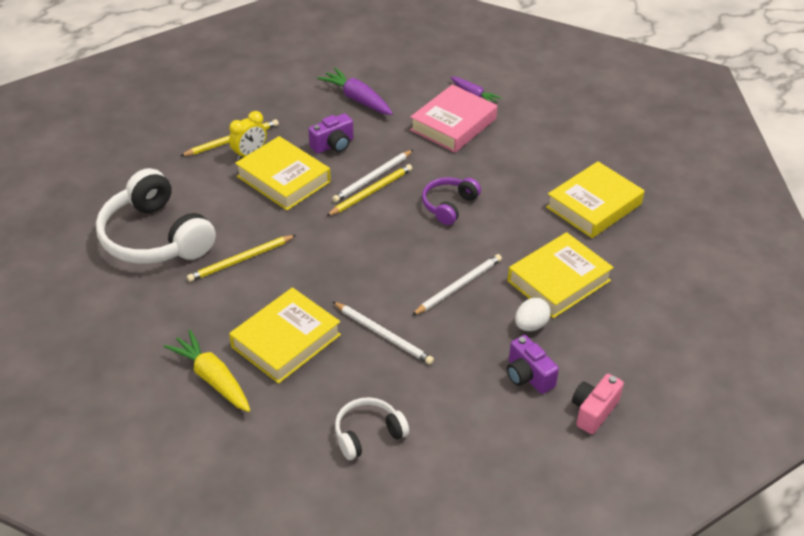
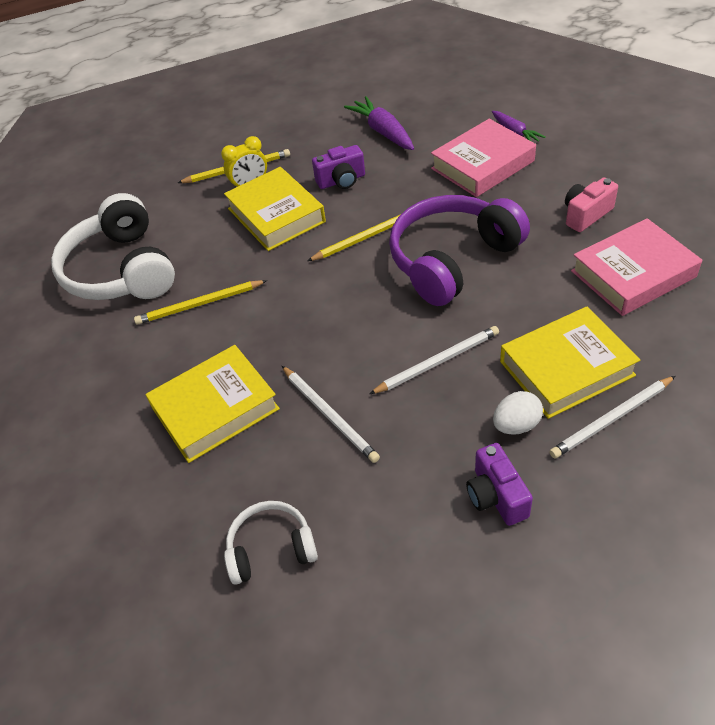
camera: 20 degrees right, 5 degrees up
(213, 378) = (119, 446): yellow carrot -> none
(372, 178) = (373, 221): white pencil -> white pencil (611, 419)
(449, 205) = (452, 260): purple headphones -> purple headphones, size x1.90
(593, 206) = (633, 274): yellow book -> pink book
(593, 411) = (574, 562): pink camera -> pink camera (586, 215)

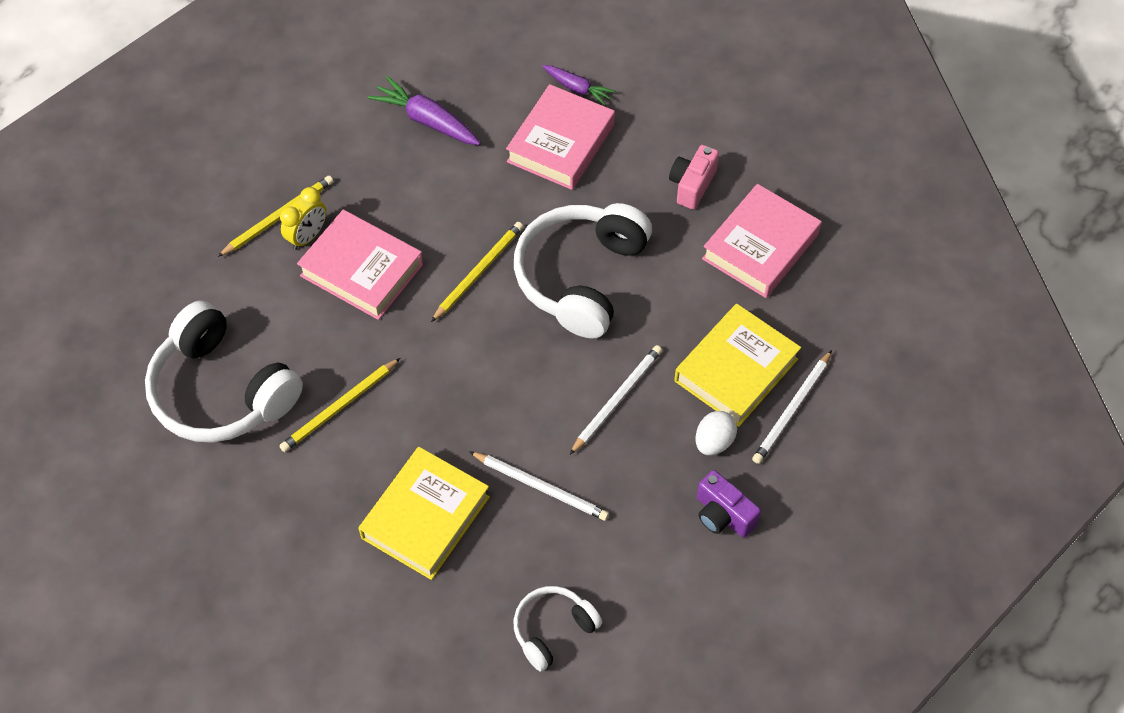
camera: 30 degrees left, 10 degrees up
(276, 215) = (362, 270): yellow book -> pink book
(341, 181) = (413, 203): purple camera -> none
(452, 260) = (581, 277): purple headphones -> white headphones

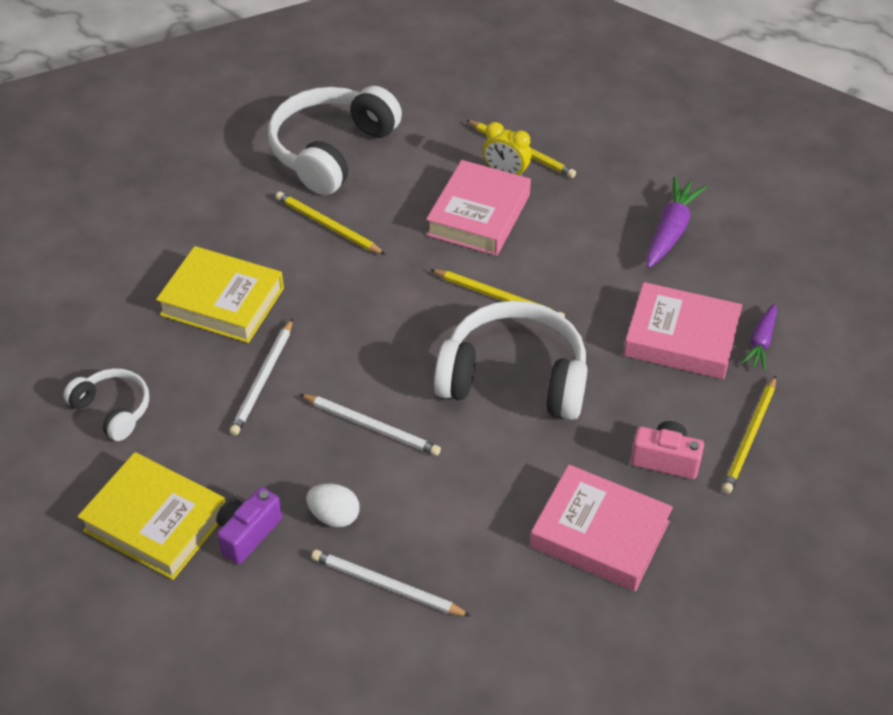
camera: 80 degrees right, 10 degrees down
(678, 123) = (749, 437): none -> yellow pencil
(736, 370) = (428, 527): yellow book -> yellow book (155, 522)

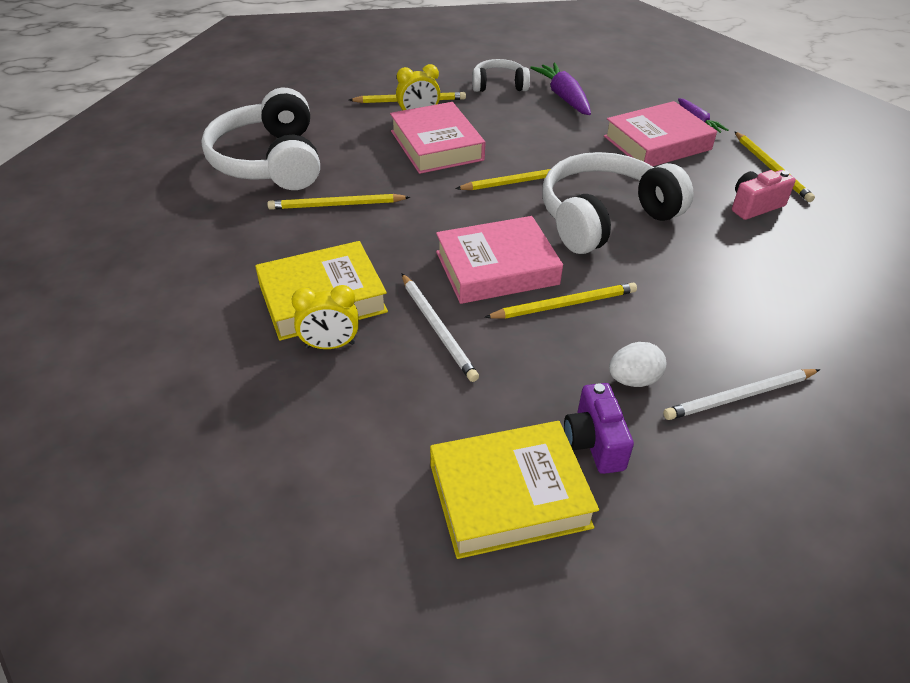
camera: 45 degrees left, 5 degrees down
(113, 410) = (338, 438): white headphones -> white headphones (499, 85)
(184, 341) = (330, 345): none -> yellow clock
(372, 426) = (564, 304): white pencil -> yellow pencil
(600, 534) = (793, 268): pink book -> pink book (496, 268)

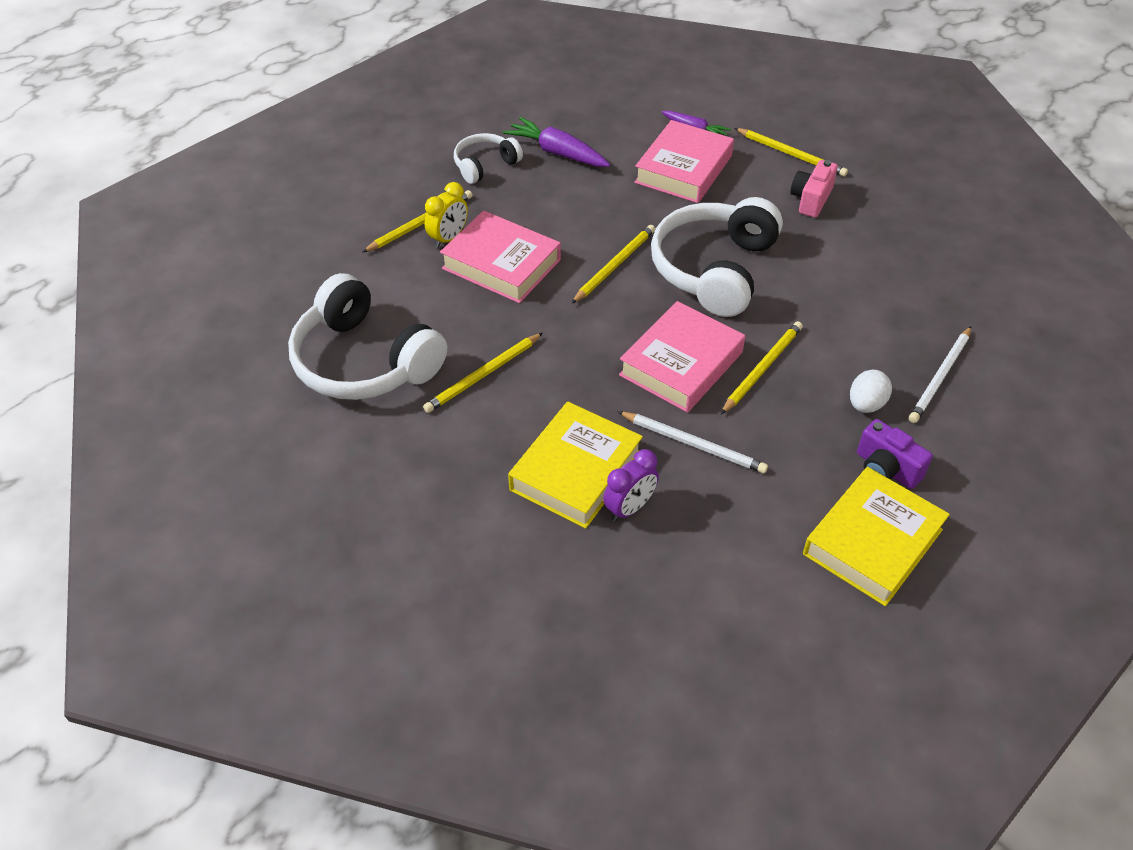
camera: 35 degrees left, 5 degrees up
(330, 345) = (629, 508): yellow clock -> purple clock

